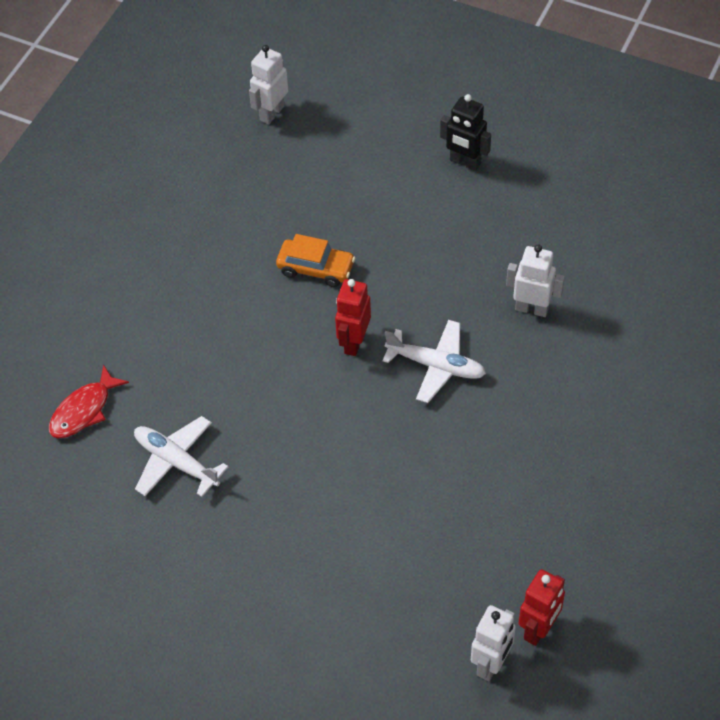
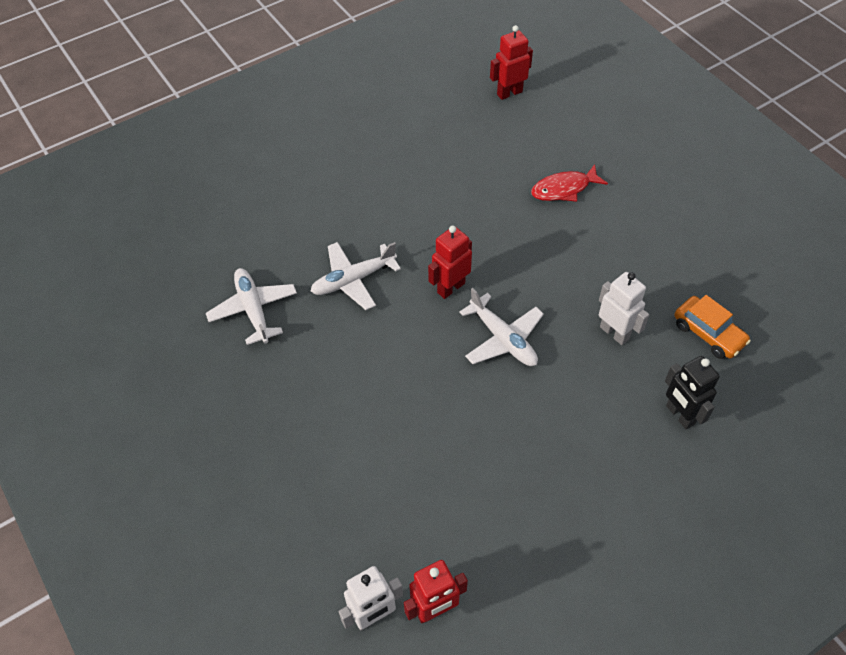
camera: 30 degrees right, 0 degrees up
(84, 410) = (219, 238): red fish -> red fish (564, 189)
(254, 382) = (353, 280): none -> white plane
(271, 113) = (509, 93): white robot -> red robot
(316, 268) = (461, 218): orange car -> orange car (708, 333)
(465, 162) = (636, 193): black robot -> black robot (679, 415)

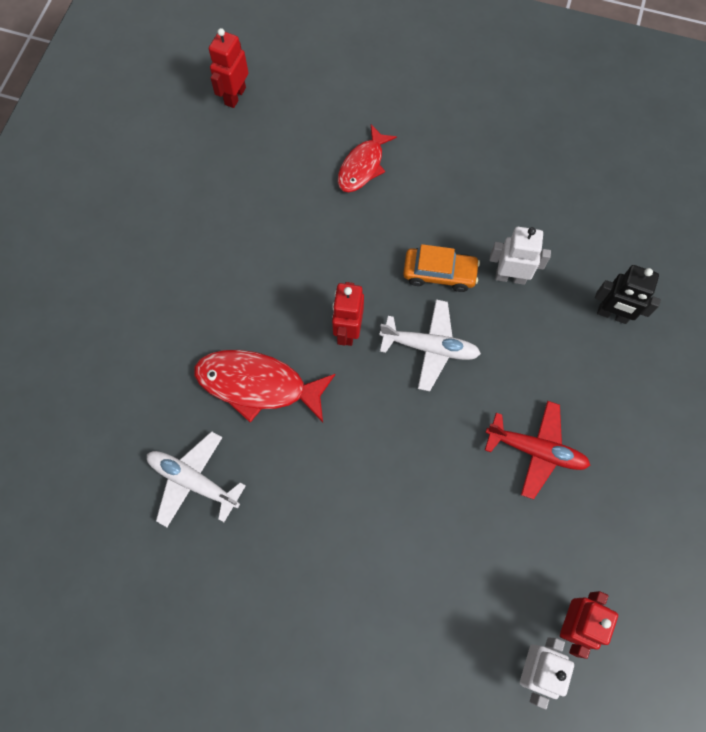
camera: 40 degrees left, 15 degrees up
(353, 280) = (257, 385): white plane -> red fish
(521, 467) = (536, 450): none -> red plane
(708, 333) = (578, 226): orange car -> orange car (439, 273)

